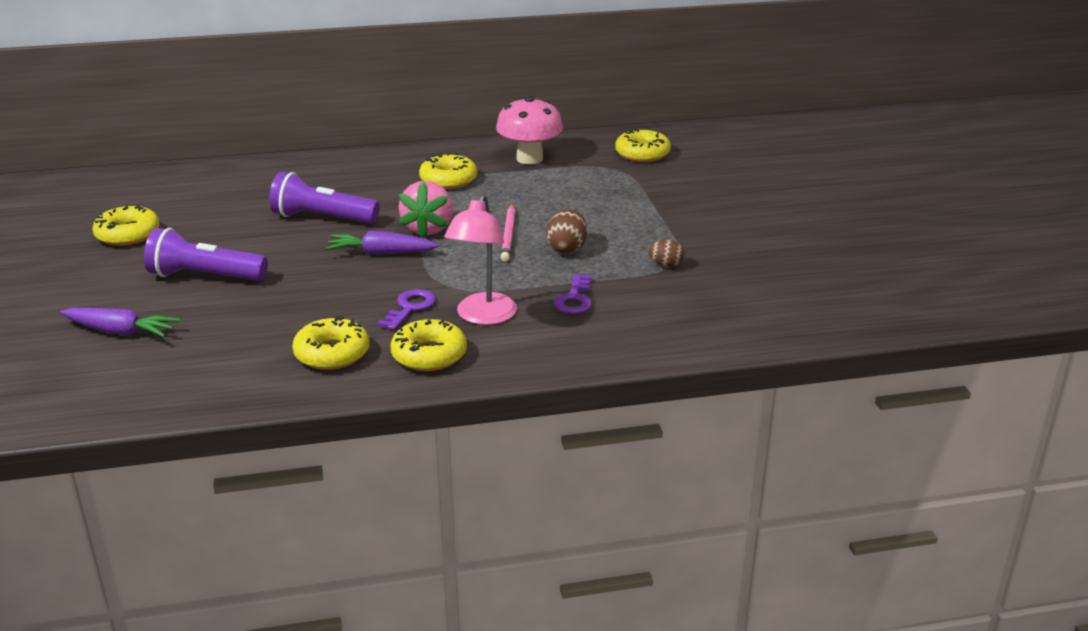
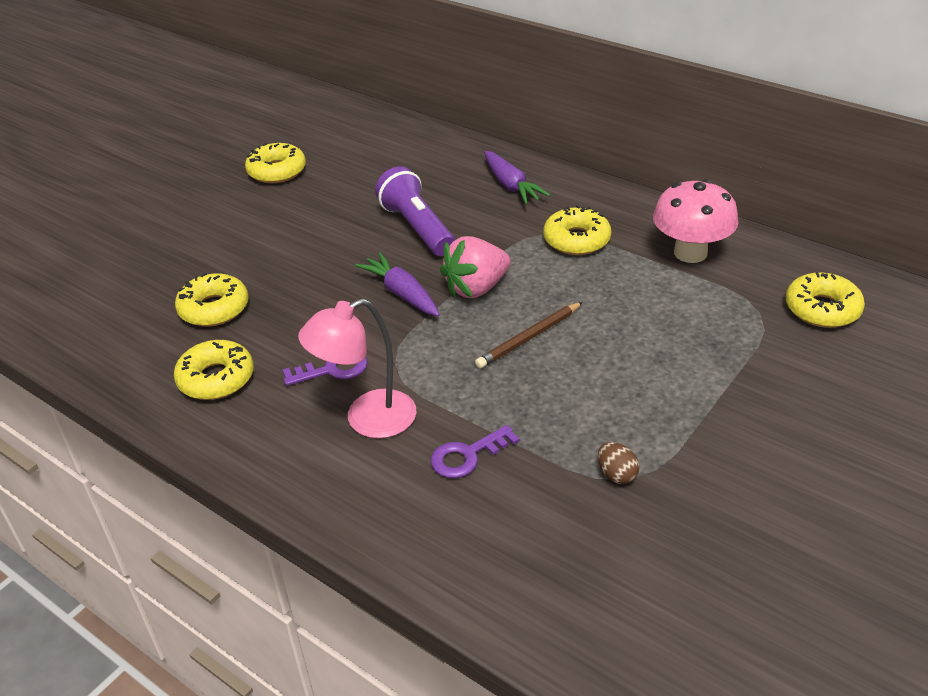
camera: 50 degrees right, 10 degrees up
(120, 332) = (143, 263): purple carrot -> purple carrot (511, 185)
(204, 276) = (259, 242): purple flashlight -> none
(429, 355) = (269, 432): yellow donut -> yellow donut (214, 308)
(508, 235) = (529, 338): pink pencil -> brown pencil
(566, 249) = (554, 388): brown egg -> none

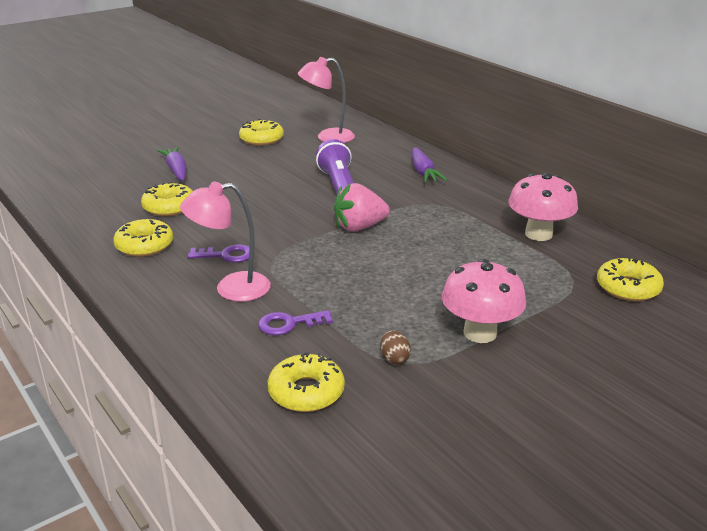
camera: 15 degrees right, 10 degrees down
(362, 152) = (327, 137): none -> pink lamp
(402, 293) = (303, 221): purple carrot -> purple carrot (176, 170)
(529, 338) = (380, 263): brown pencil -> none
(576, 240) = (453, 211): yellow donut -> yellow donut (306, 392)
(693, 413) = (480, 333): none -> pink mushroom

